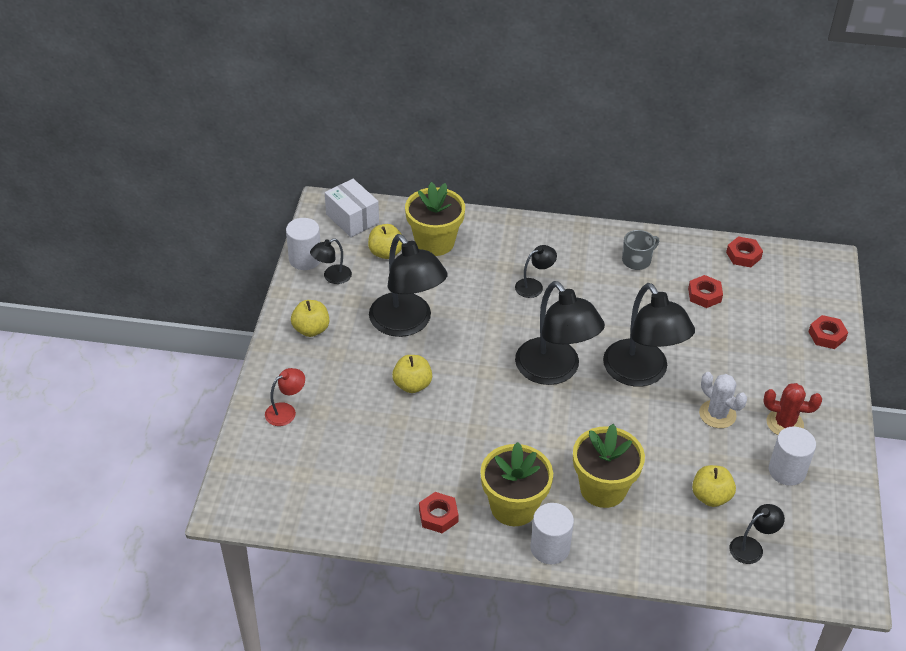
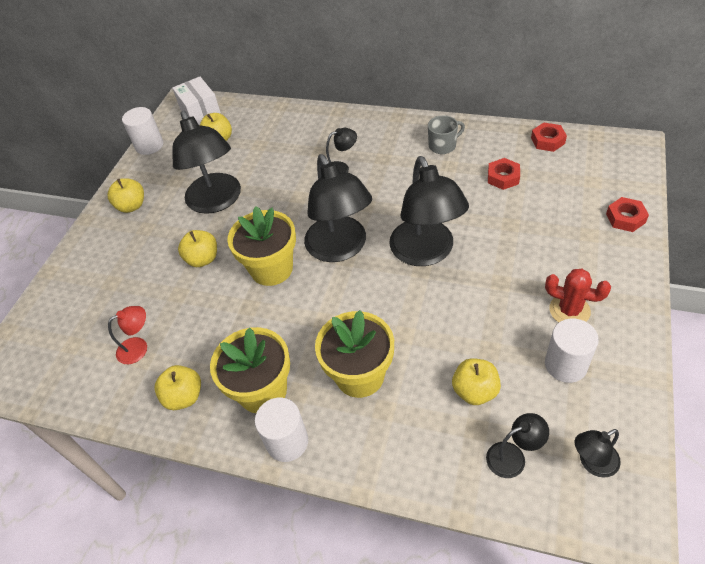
camera: 15 degrees right, 5 degrees up
(286, 411) = (81, 281): red lamp -> red lamp (138, 347)
(332, 277) = (166, 160): black lamp -> black lamp (592, 463)
(434, 242) = (263, 131): yellow flower pot -> yellow flower pot (271, 269)
(438, 516) = (184, 397): red nut -> yellow apple
(717, 414) = (497, 298): white cactus -> none

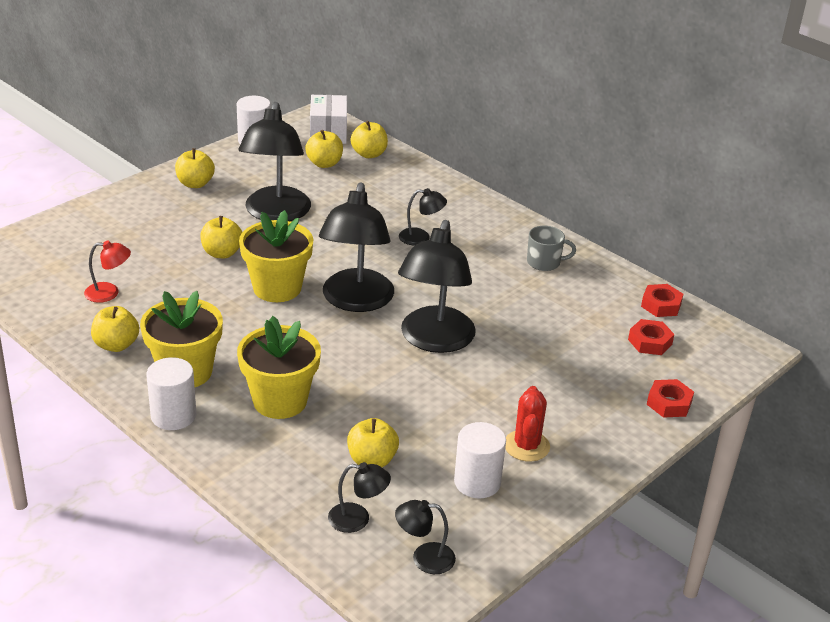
camera: 20 degrees right, 15 degrees down
(245, 116) = (369, 154): none -> yellow apple
(503, 177) = (578, 315): red nut -> red nut (650, 342)
(569, 310) = (526, 446): red cactus -> red cactus turned 45 degrees clockwise

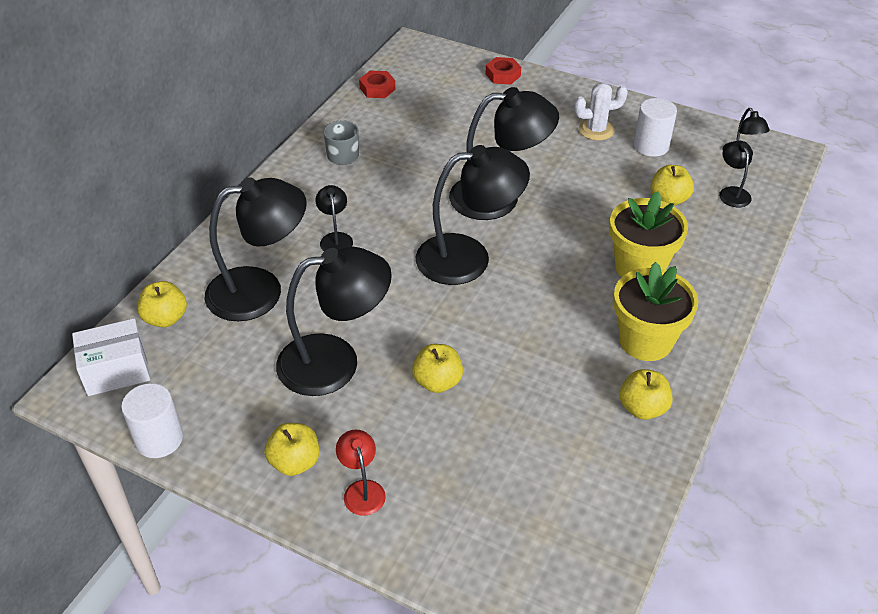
camera: 105 degrees left, 10 degrees up
(109, 293) = (563, 452): red lamp -> red lamp (362, 490)
(173, 415) = (706, 327): white cylinder -> none
(277, 288) = (478, 318): yellow flower pot -> none
(324, 163) = (202, 352): yellow apple -> none
(375, 194) = (260, 291): none -> black lamp
(526, 446) = (596, 130): red cactus -> white cactus
(650, 342) = (432, 89): red nut -> none

